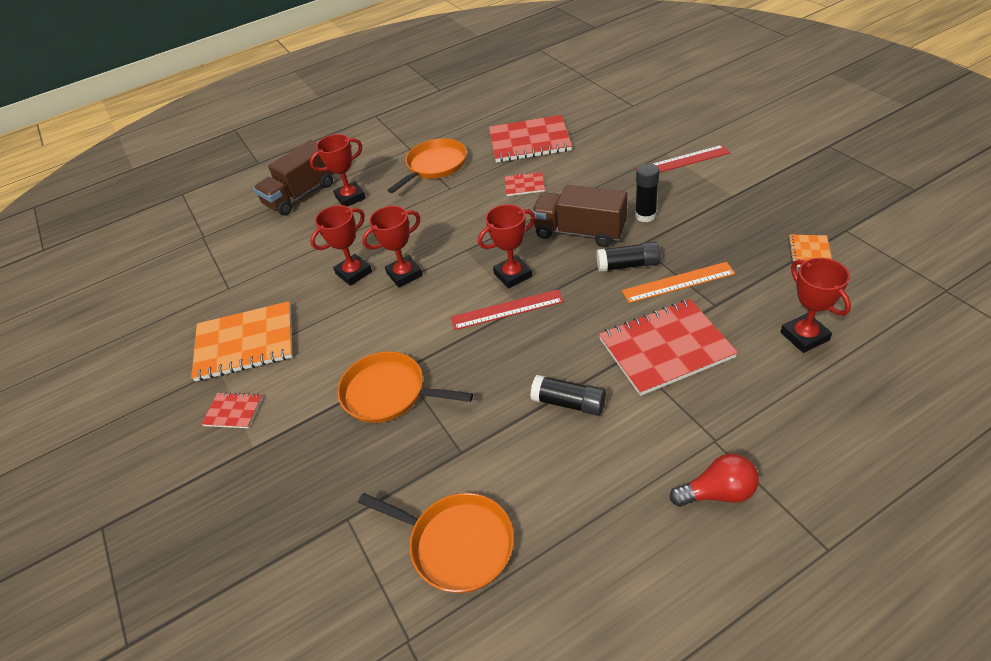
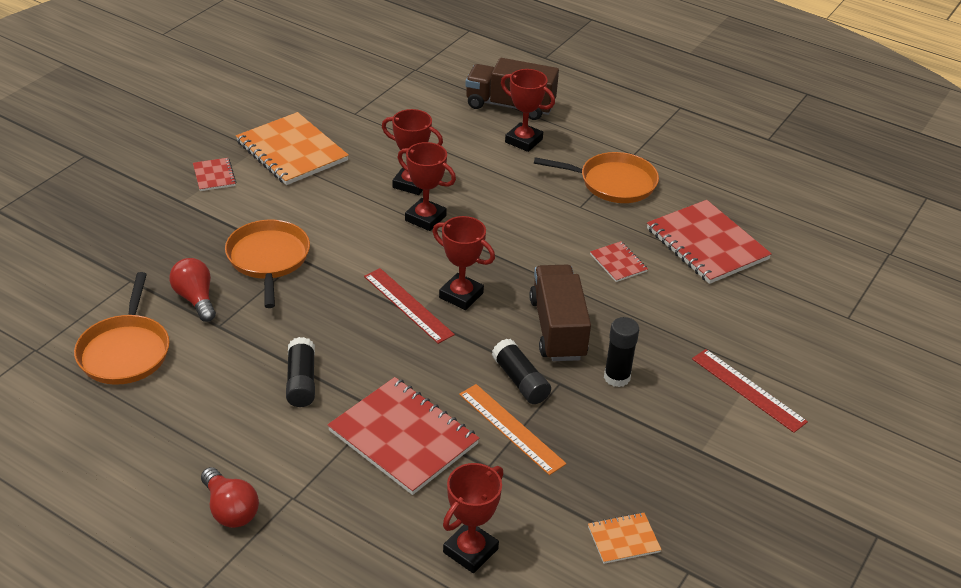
camera: 55 degrees right, 5 degrees down
(411, 464) = (196, 299): none -> red light bulb

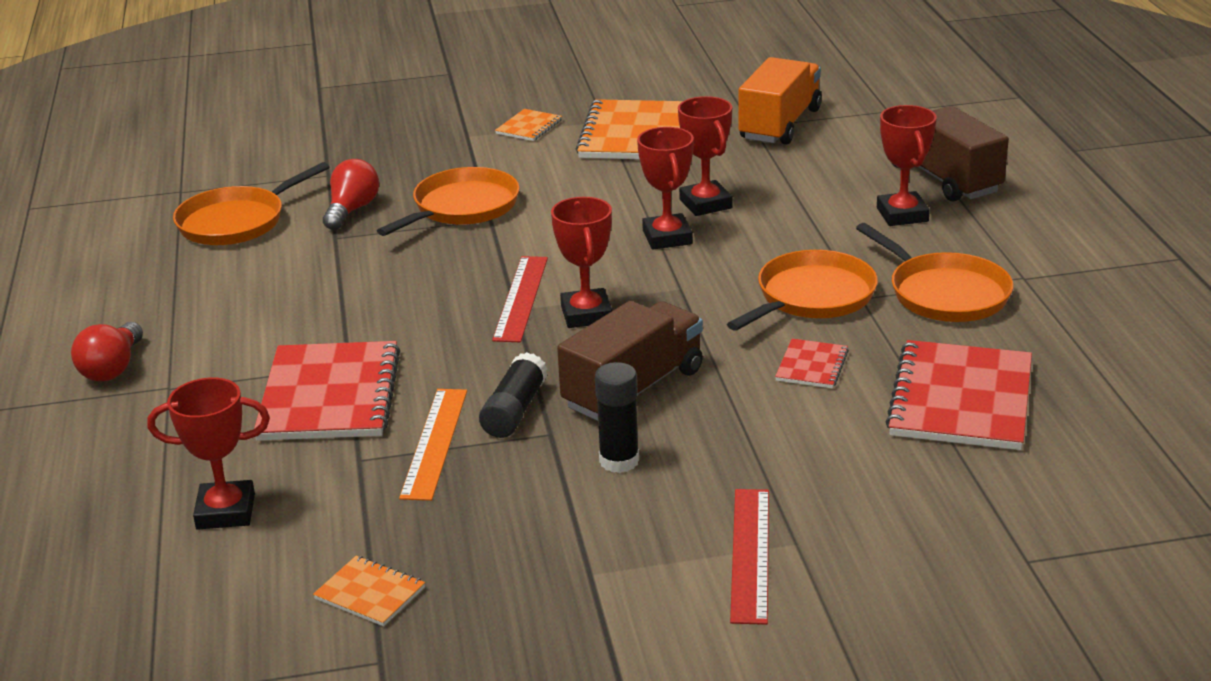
camera: 50 degrees right, 10 degrees down
(214, 176) = (529, 127): red notebook -> orange notebook
(301, 381) = (325, 309): black glue stick -> none
(369, 105) = (779, 124): none -> orange truck
(556, 219) = (812, 297): none -> orange pan

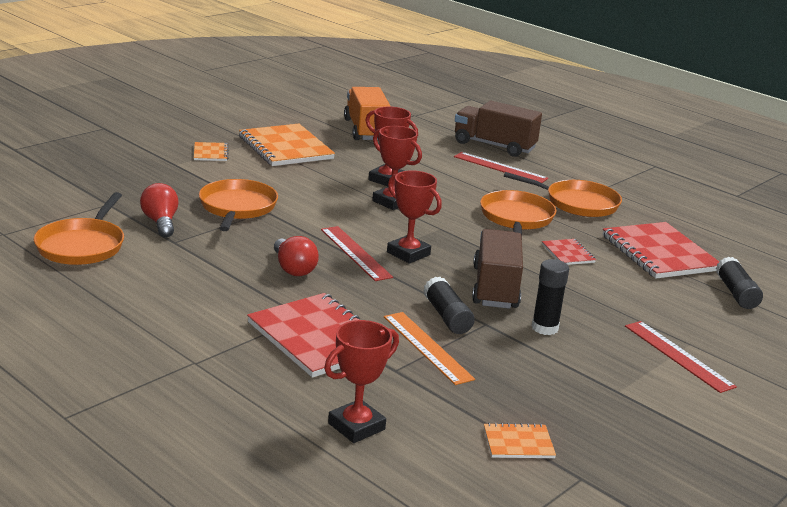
camera: 40 degrees left, 5 degrees down
(112, 368) = (131, 361): red light bulb -> red light bulb (293, 269)
(902, 215) = (500, 167): red trophy -> red ruler
(992, 492) = (736, 293): none -> black glue stick

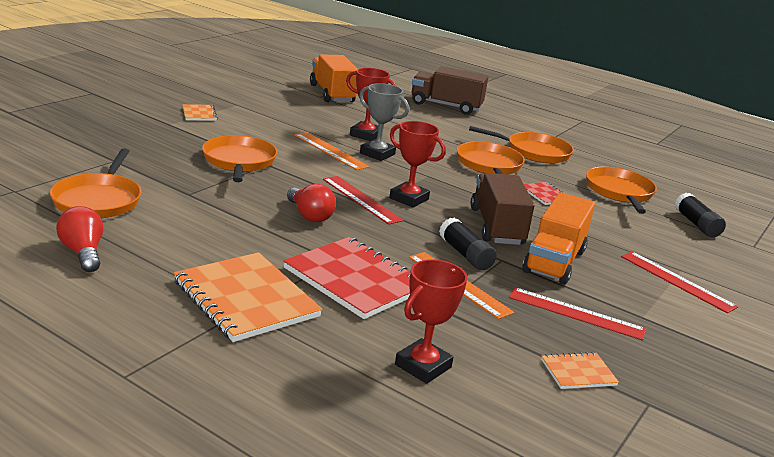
camera: 10 degrees left, 0 degrees up
(161, 223) = (170, 176): red light bulb -> red light bulb (83, 253)
(285, 148) = (266, 109): orange notebook -> orange notebook (246, 299)
(340, 197) = (330, 150): none -> orange ruler
(392, 202) = (377, 154): red trophy -> grey trophy
(500, 167) = (458, 123): red ruler -> red ruler (576, 313)
(544, 328) = (554, 261): black glue stick -> orange truck
(659, 253) = (619, 192): red notebook -> orange pan

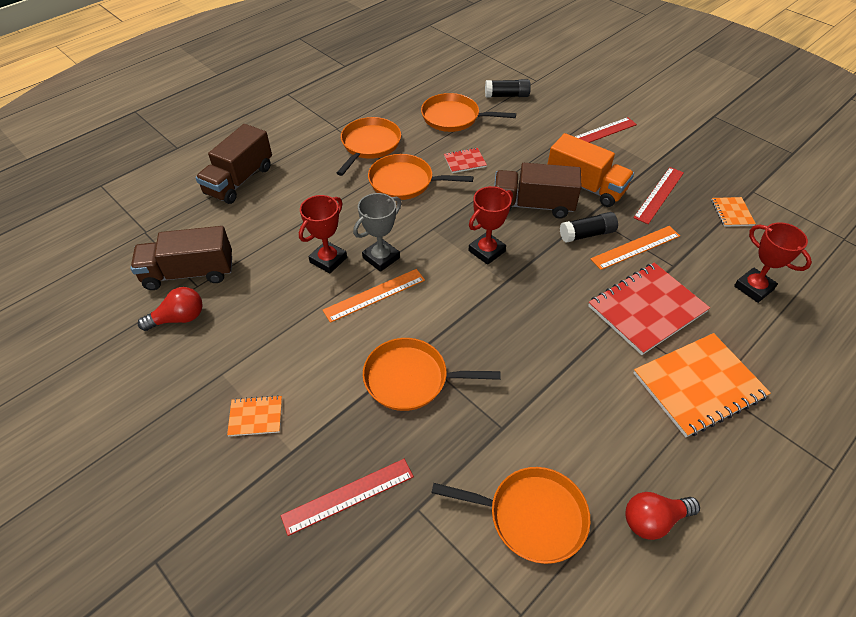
camera: 75 degrees left, 25 degrees up
(309, 215) = (535, 328): red light bulb -> red light bulb (179, 318)
(332, 94) = (189, 273): orange truck -> brown truck
(361, 199) = (493, 285): red ruler -> red ruler (348, 496)

